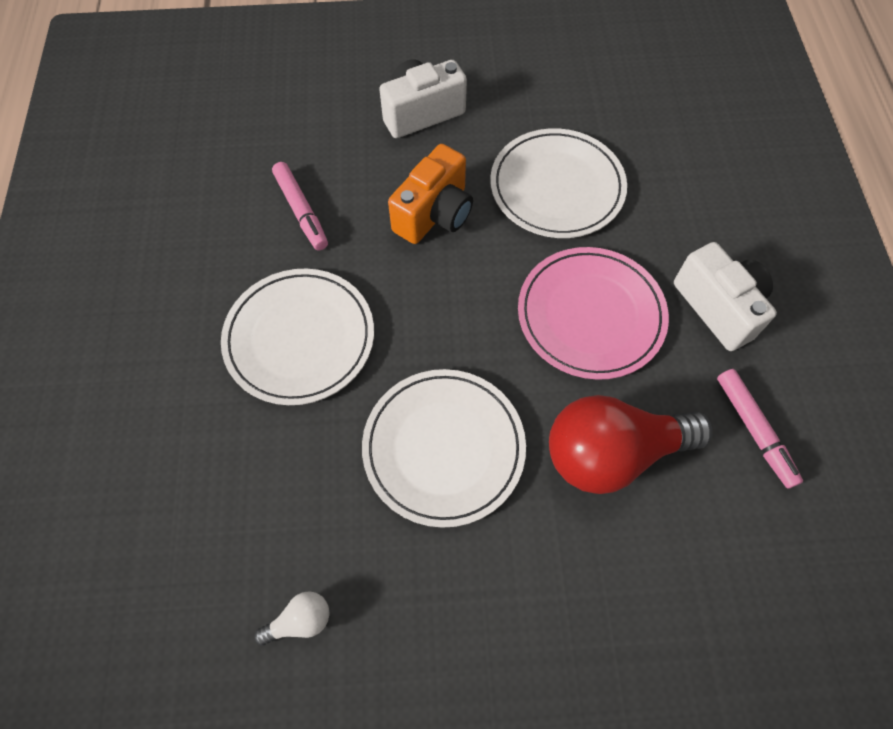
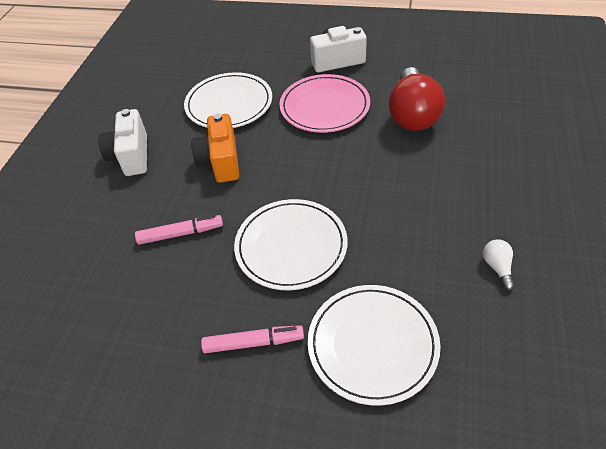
camera: 70 degrees left, 15 degrees down
(434, 214) = (221, 162): orange camera -> orange camera turned 150 degrees counterclockwise
(444, 448) = (394, 182): white plate -> white plate (372, 344)
(754, 430) = (411, 64): pink marker -> pink marker (253, 342)

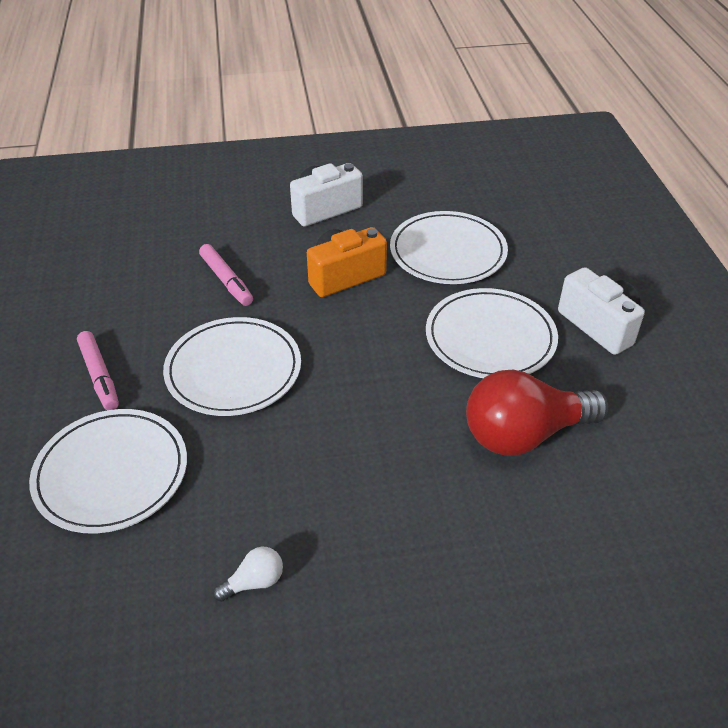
camera: 65 degrees right, 5 degrees down
(324, 107) = (490, 338): pink plate -> white plate

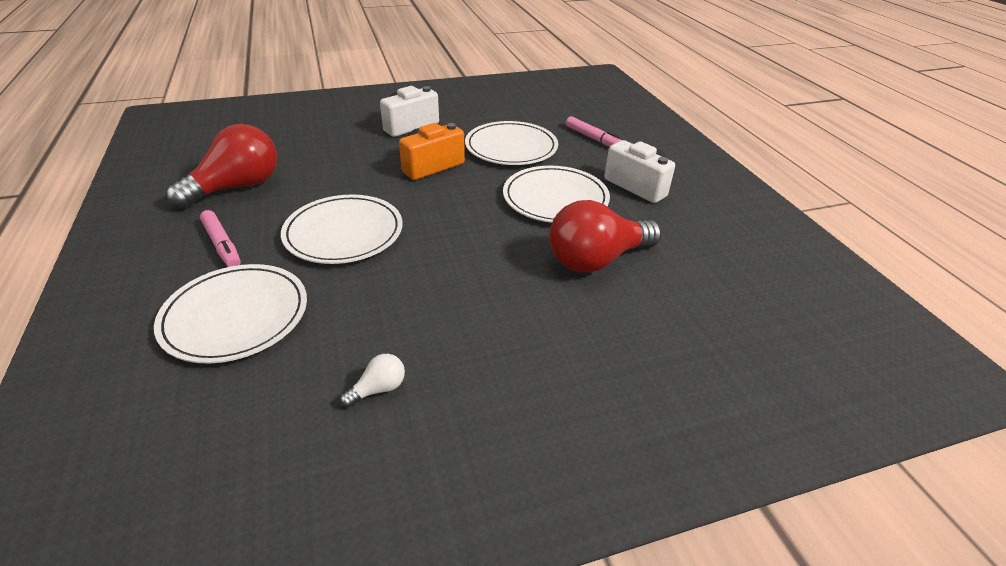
camera: 10 degrees left, 5 degrees down
(117, 294) = (237, 187): none -> red light bulb
(226, 280) = (332, 174): pink marker -> pink marker (593, 139)

